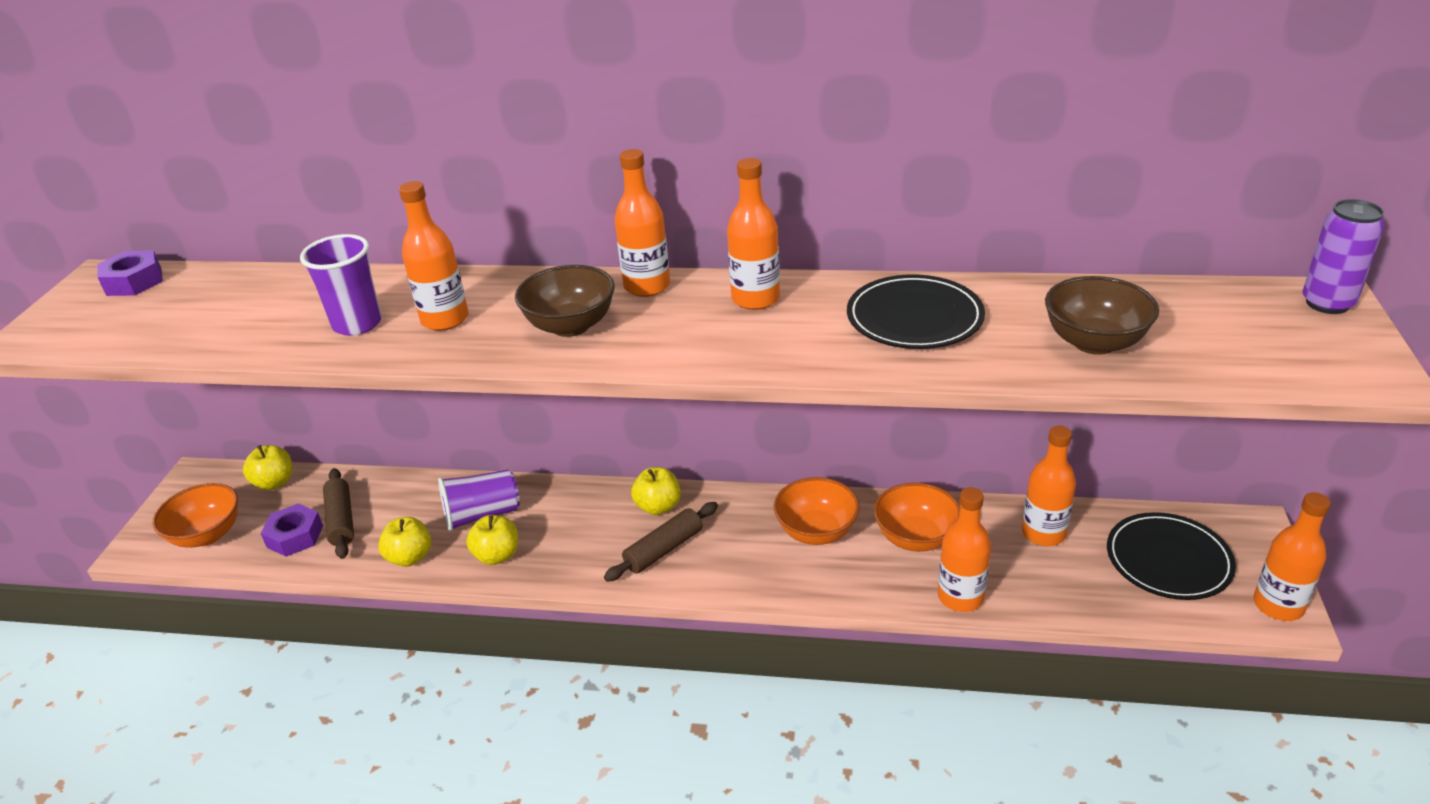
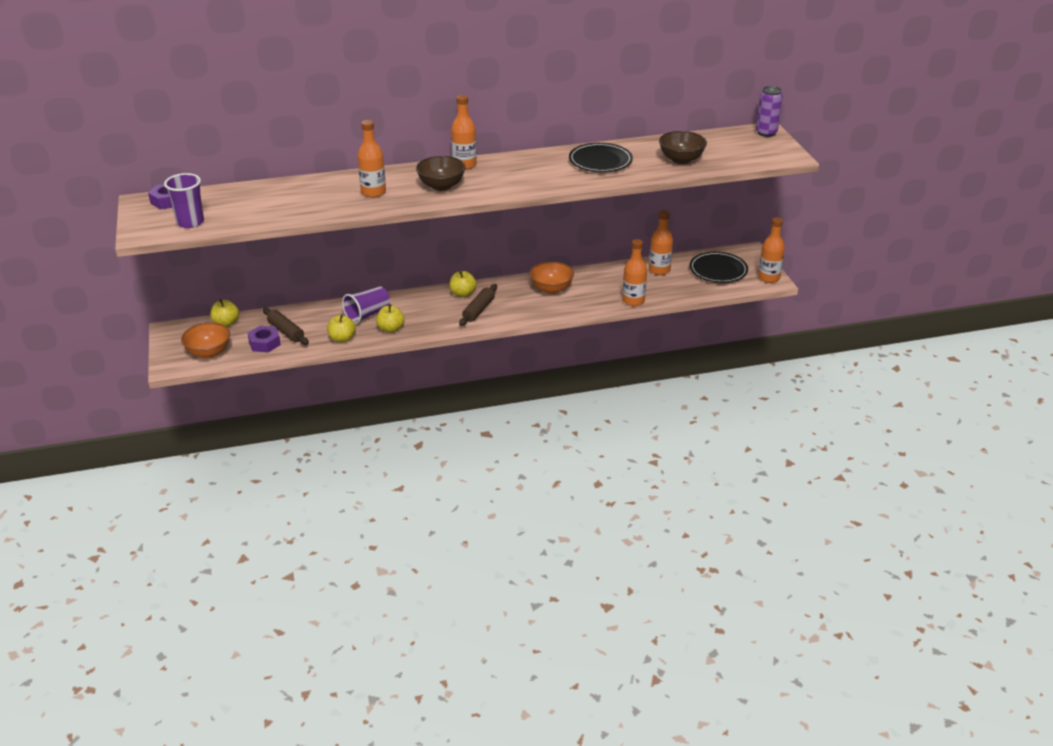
camera: 25 degrees left, 0 degrees up
(357, 324) = (328, 201): purple cup -> purple cup (190, 222)
(755, 299) = (522, 163): orange bottle -> none
(915, 538) = (601, 283): orange bowl -> none

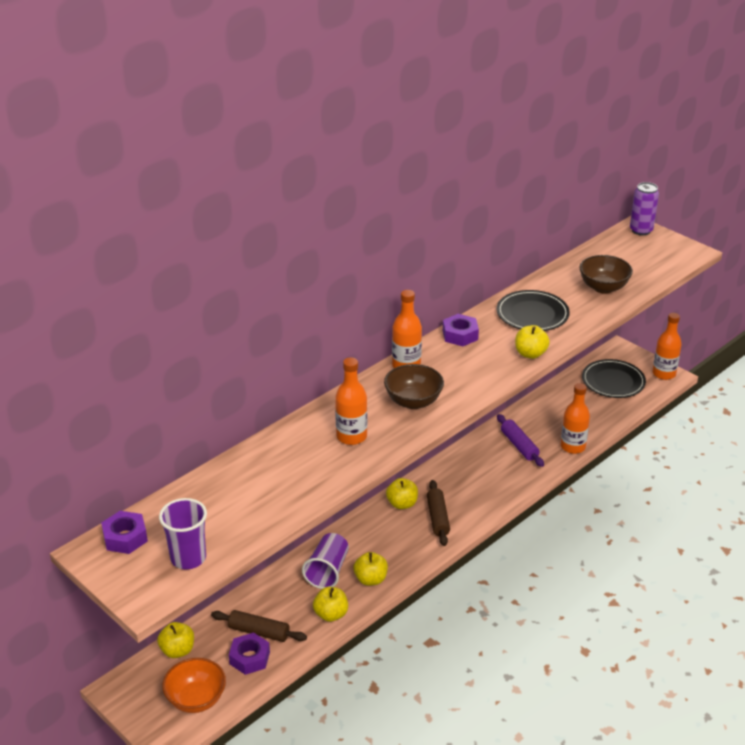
camera: 30 degrees left, 0 degrees up
(527, 158) = (460, 335): none -> purple nut
(551, 289) = (484, 463): orange bowl -> none
(565, 183) = (530, 354): none -> yellow apple
(591, 287) = (519, 445): none -> purple rolling pin
(659, 270) = (562, 401): orange bottle -> none

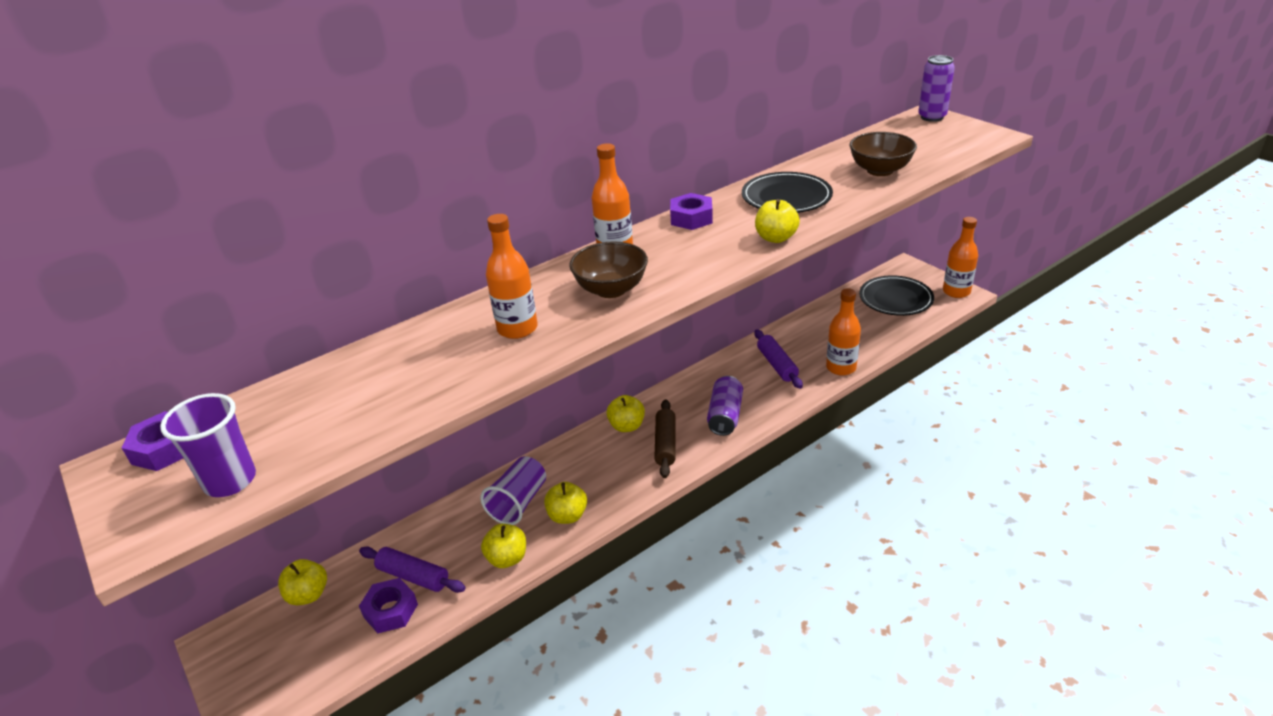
camera: 10 degrees right, 0 degrees up
(196, 699) = (305, 664): orange bowl -> none
(259, 632) = (413, 576): brown rolling pin -> purple rolling pin
(482, 492) = (725, 416): none -> purple can

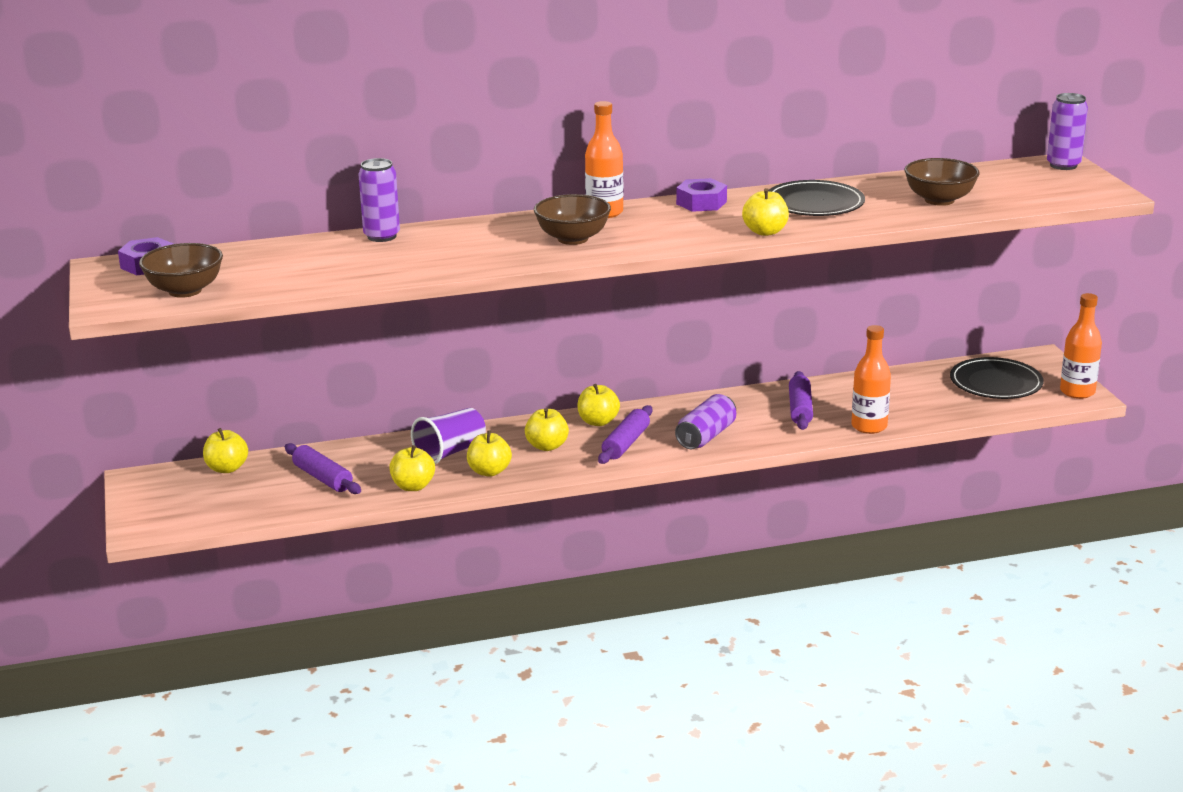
camera: 20 degrees right, 10 degrees down
(230, 481) = (185, 291): purple cup -> brown bowl
(391, 610) = (290, 494): purple nut -> none
(417, 334) = (382, 236): none -> purple can
(517, 329) = (468, 248): orange bottle -> none
(600, 468) = (547, 446): none -> yellow apple
(665, 444) = (625, 443): brown rolling pin -> purple rolling pin

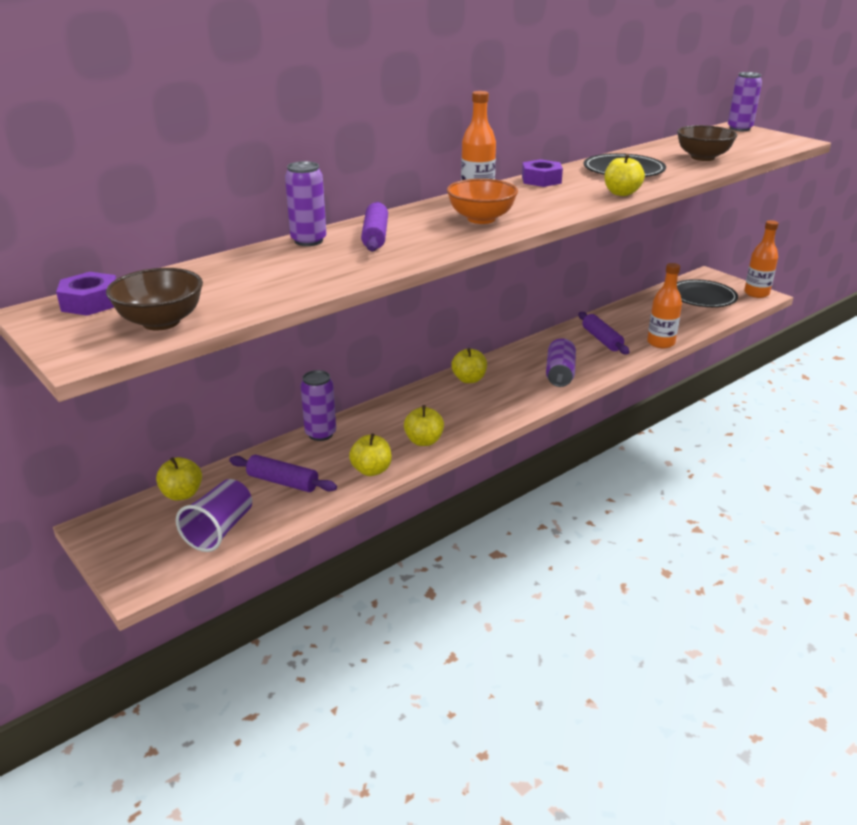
camera: 25 degrees left, 5 degrees up
(395, 443) = (320, 434): none -> purple can
(450, 452) = (375, 431): purple cup -> purple cup (219, 530)
(547, 446) = (449, 408): yellow apple -> none
(572, 239) = (481, 219): brown bowl -> orange bowl
(625, 443) = (507, 392): purple rolling pin -> purple rolling pin (375, 236)

